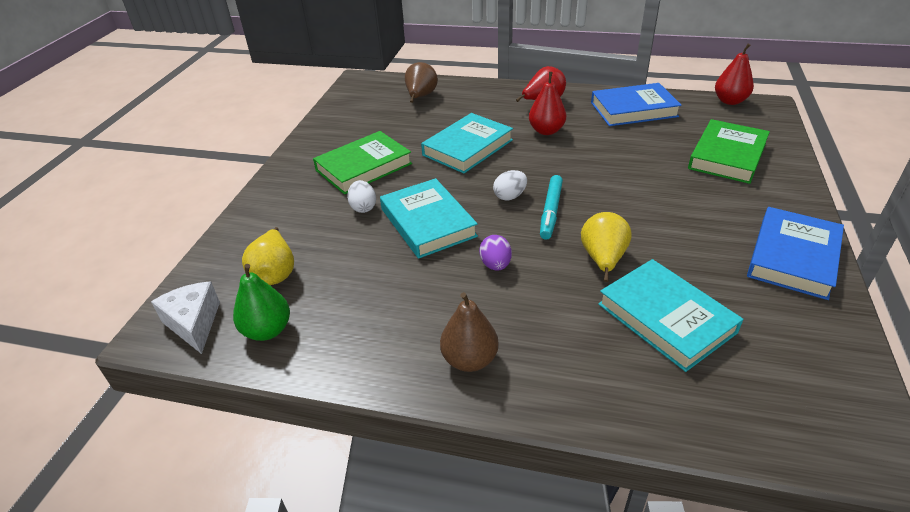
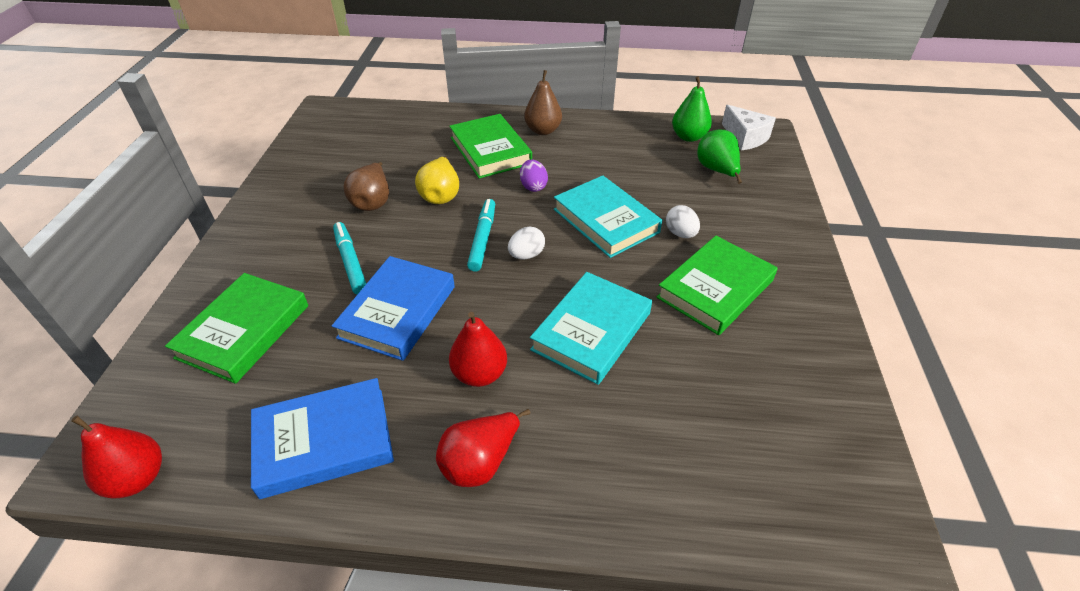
camera: 170 degrees right, 5 degrees up
(275, 273) = (717, 171): yellow pear -> green pear
(420, 97) = (716, 469): brown pear -> brown pear (372, 202)
(549, 324) = (490, 151): none -> green book
(666, 318) = (405, 158): turquoise book -> none
(670, 197) = (350, 262): none -> turquoise marker
(793, 257) = (275, 206): blue book -> blue book (397, 312)

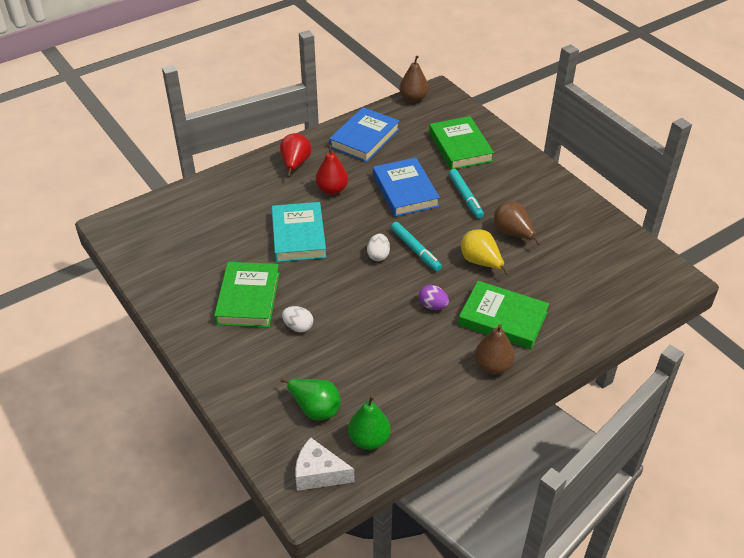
camera: 140 degrees right, 0 degrees up
(137, 478) = (413, 98): red pear -> brown pear
(350, 262) = (465, 197): turquoise marker -> turquoise marker turned 45 degrees clockwise
(605, 221) = (356, 307): turquoise book -> none

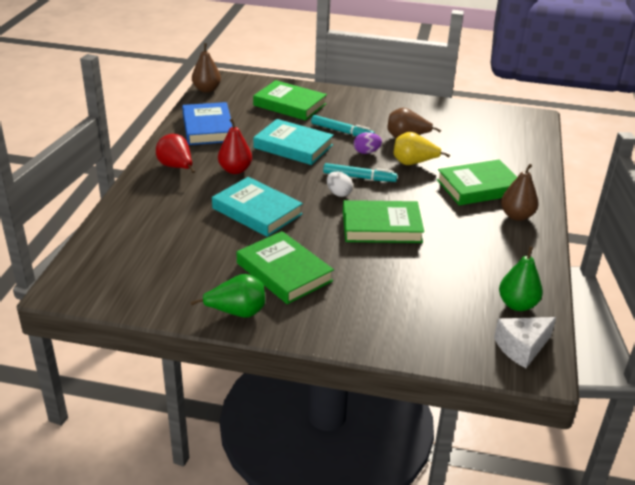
camera: 45 degrees left, 10 degrees down
(298, 327) = (354, 268): white egg -> none
(315, 408) = (452, 310): green pear -> green pear (237, 312)
(367, 305) = (381, 226): none -> green book
(405, 191) = (293, 146): blue book -> turquoise book
(433, 306) = (425, 203): purple egg -> purple egg (366, 152)

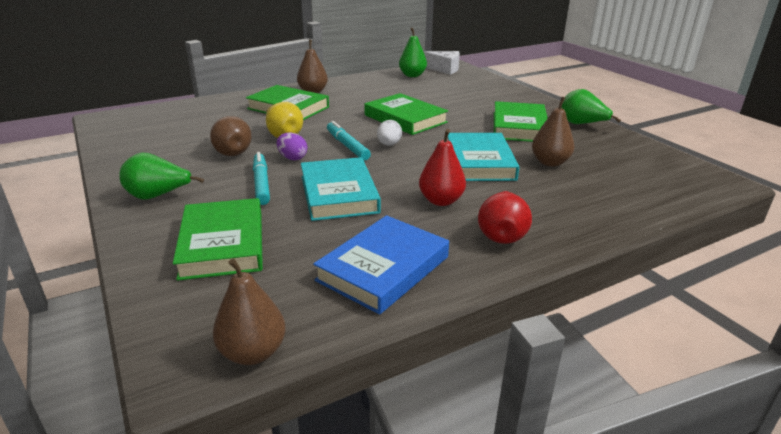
camera: 130 degrees left, 5 degrees down
(210, 238) = (550, 162): none -> brown pear
(367, 104) = (158, 196): none -> green pear

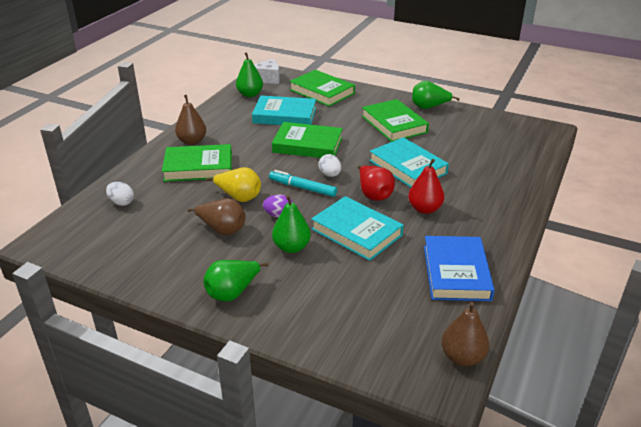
camera: 35 degrees left, 5 degrees up
(196, 112) = (121, 202): none -> white egg
(222, 244) = (341, 305): green book -> green book (322, 92)
(261, 183) = (291, 247): turquoise marker -> green pear
(419, 95) = (285, 115): none -> turquoise book
(502, 235) = (486, 219): red pear -> red pear (374, 194)
(550, 162) = (448, 150): brown pear -> none

